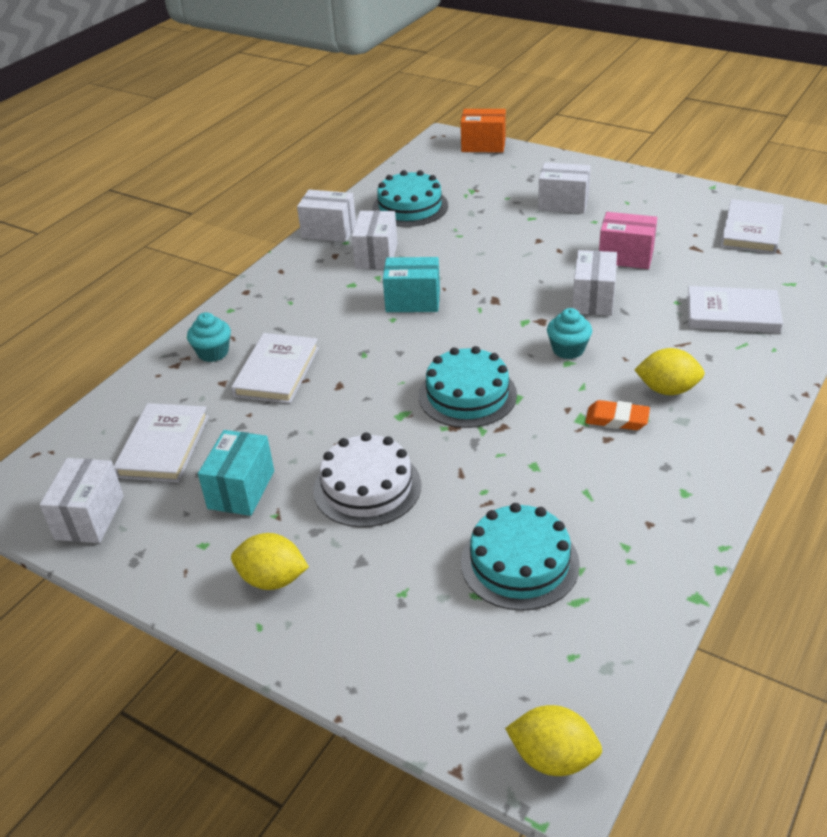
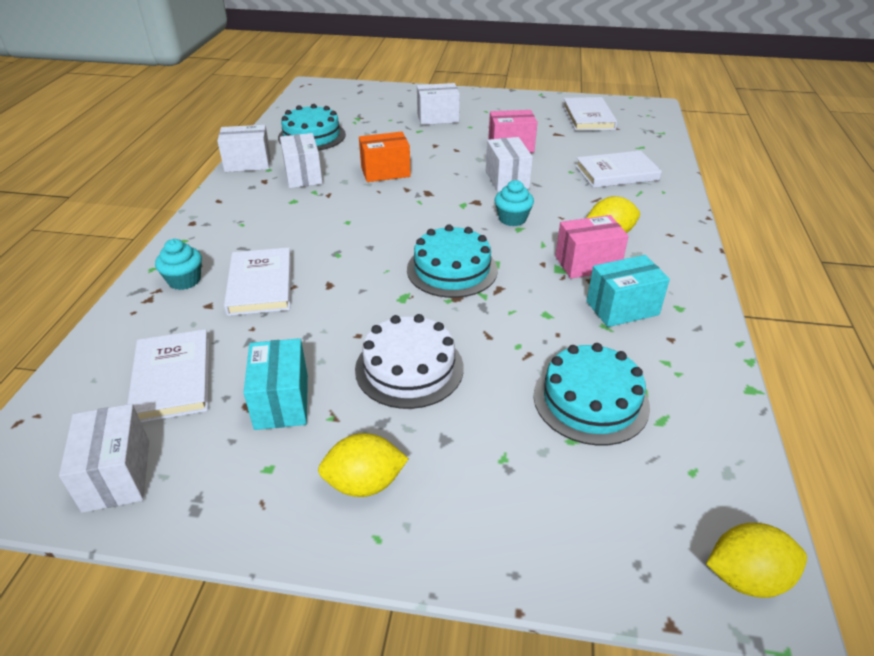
camera: 25 degrees left, 0 degrees up
(413, 301) = (357, 205): turquoise box -> turquoise box (622, 308)
(483, 145) = (347, 87): orange box -> orange box (385, 172)
(617, 419) = (587, 263): orange eraser -> pink box

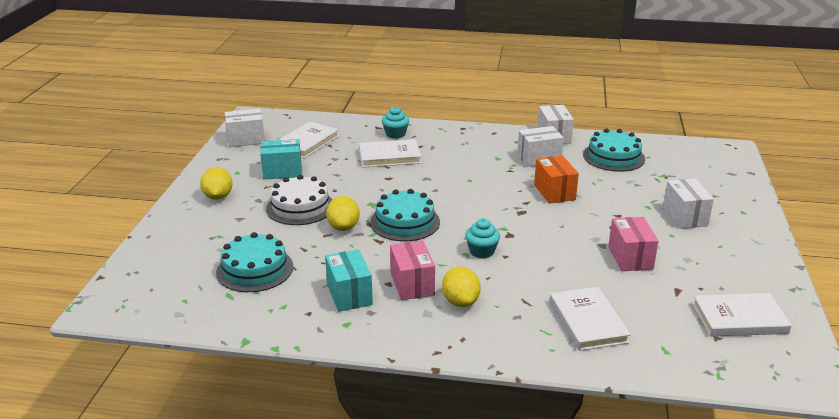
camera: 90 degrees right, 10 degrees down
(172, 379) = (307, 142): white book -> white book turned 45 degrees counterclockwise
(507, 180) = (555, 252): white box -> none
(746, 577) = (111, 305): yellow lemon -> yellow lemon (343, 227)

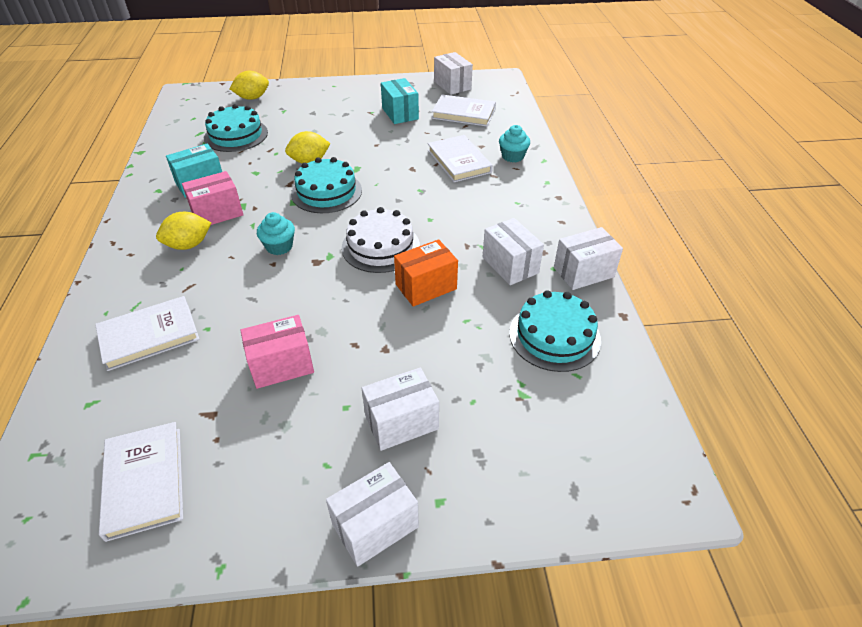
camera: 75 degrees right, 15 degrees up
(218, 197) = (345, 96): yellow lemon -> yellow lemon (252, 98)
(300, 207) = (339, 134): white cake -> white cake (380, 246)
(761, 233) = (375, 525): none -> white box

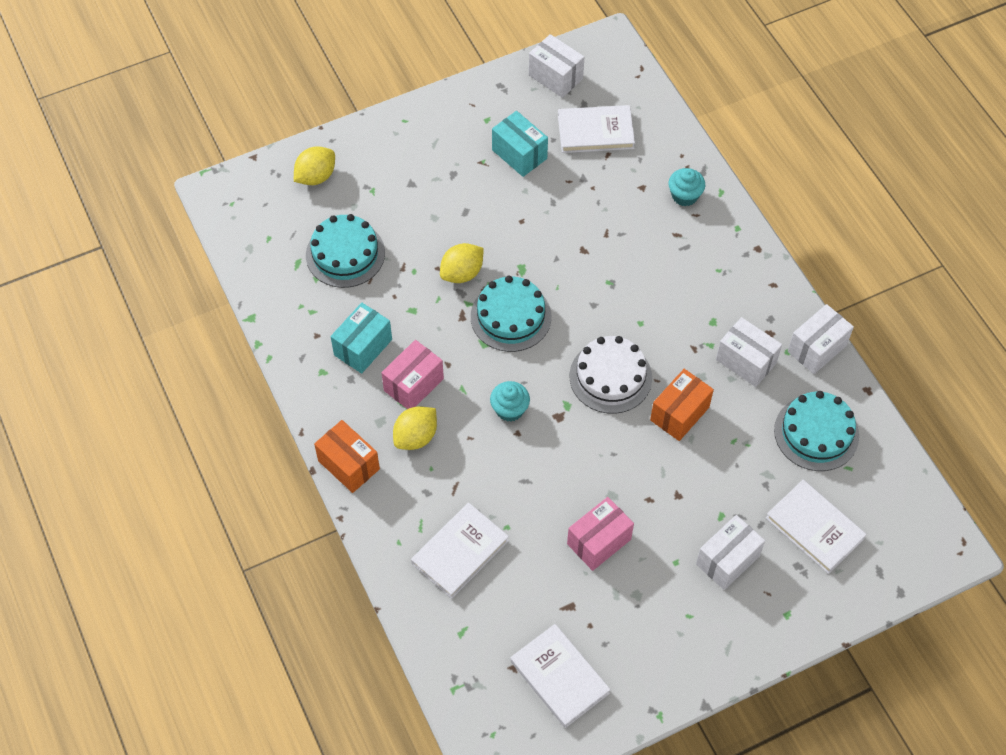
camera: 20 degrees left, 15 degrees up
(120, 249) = (349, 465): none -> orange box
(375, 525) = (750, 648): white box -> none
(459, 161) = (629, 222): white book -> white book (814, 528)

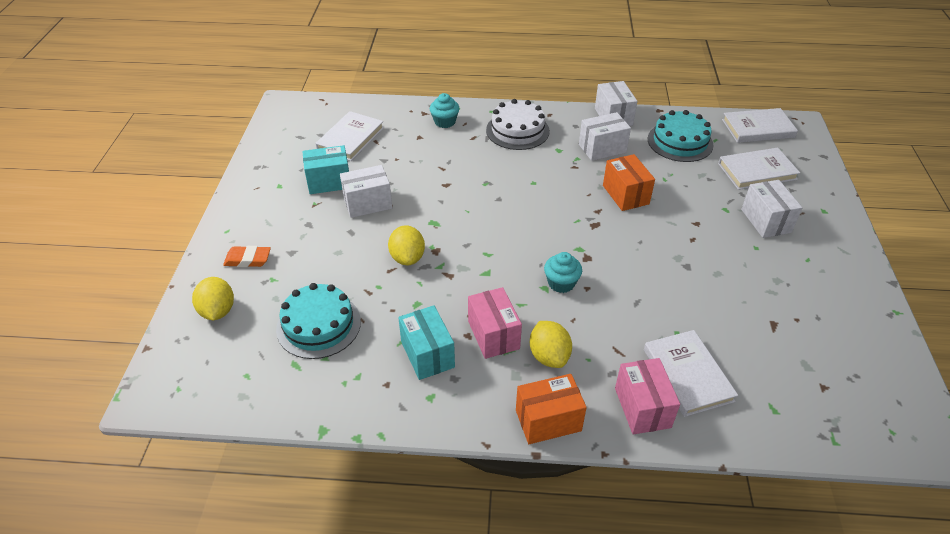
camera: 60 degrees left, 15 degrees down
(382, 158) = (248, 259): none -> orange eraser
(511, 316) = (473, 246): turquoise cake -> none
(555, 77) = (282, 138): white box -> white box (368, 203)
(559, 677) = (843, 359): white book -> white book (758, 128)
(599, 541) = (718, 282): pink box -> pink box (642, 407)
(610, 377) = (569, 215): white cake -> white cake (517, 130)

